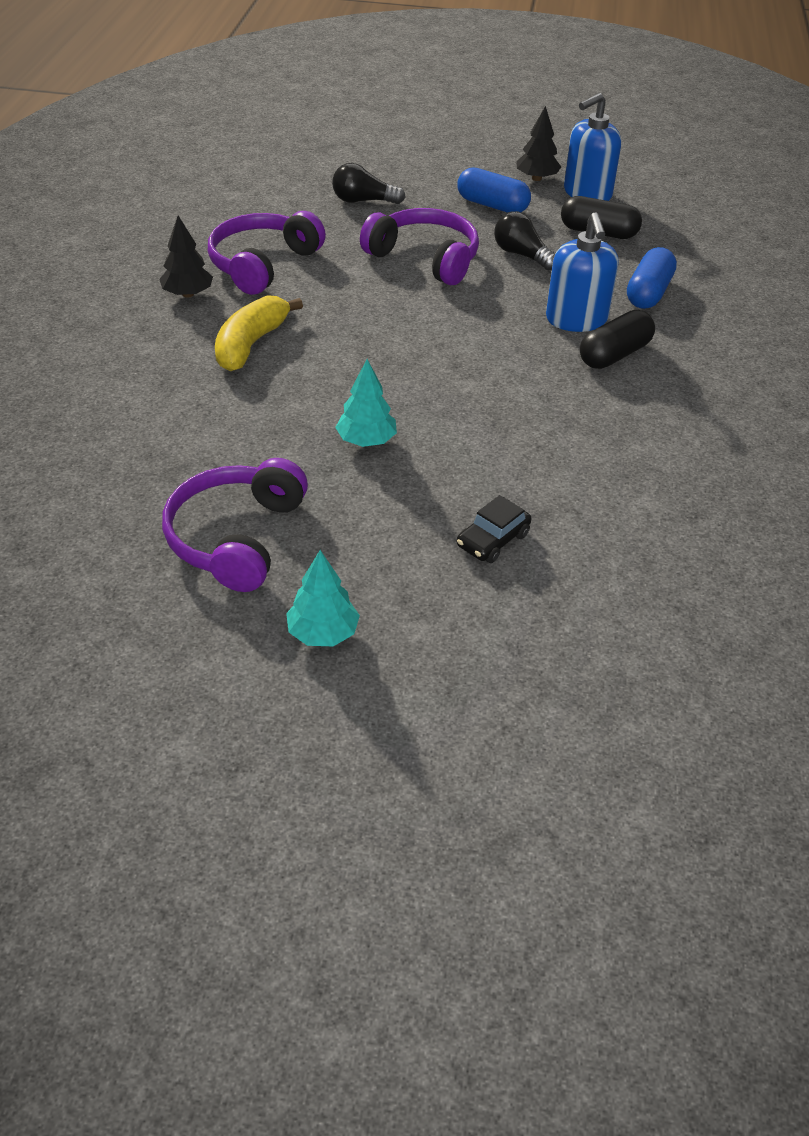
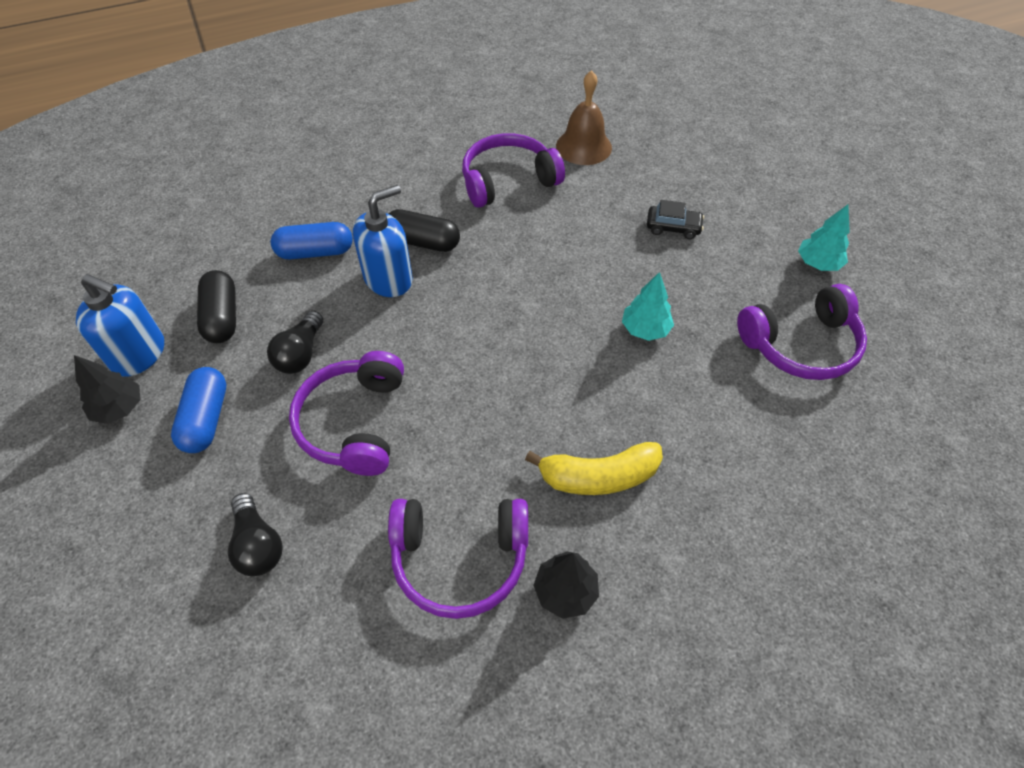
camera: 120 degrees left, 10 degrees up
(679, 447) = (508, 181): none -> purple headphones
(710, 541) = (583, 146): none -> brown bell

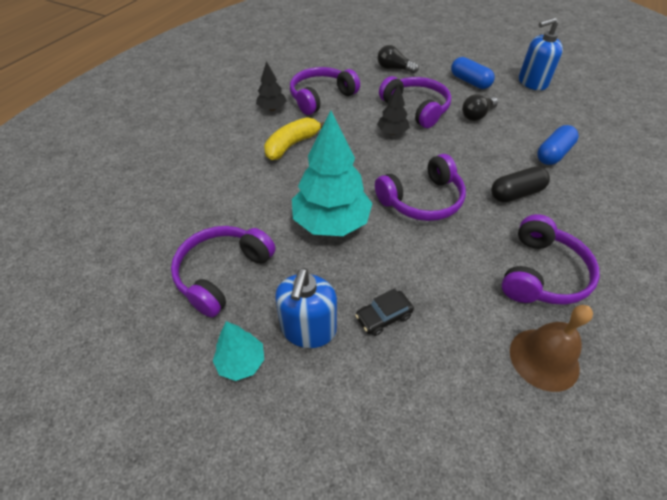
camera: 140 degrees right, 5 degrees down
(119, 408) = (503, 69): black tree -> black tree (392, 132)
(222, 317) = (532, 108): black capsule -> none
(300, 354) = (477, 115): black light bulb -> black light bulb turned 105 degrees counterclockwise
(388, 279) = (498, 164): blue soap dispenser -> blue soap dispenser (308, 329)
(523, 293) = (422, 200): none -> purple headphones
(645, 329) = (331, 222): turquoise tree -> turquoise tree, size x2.00

